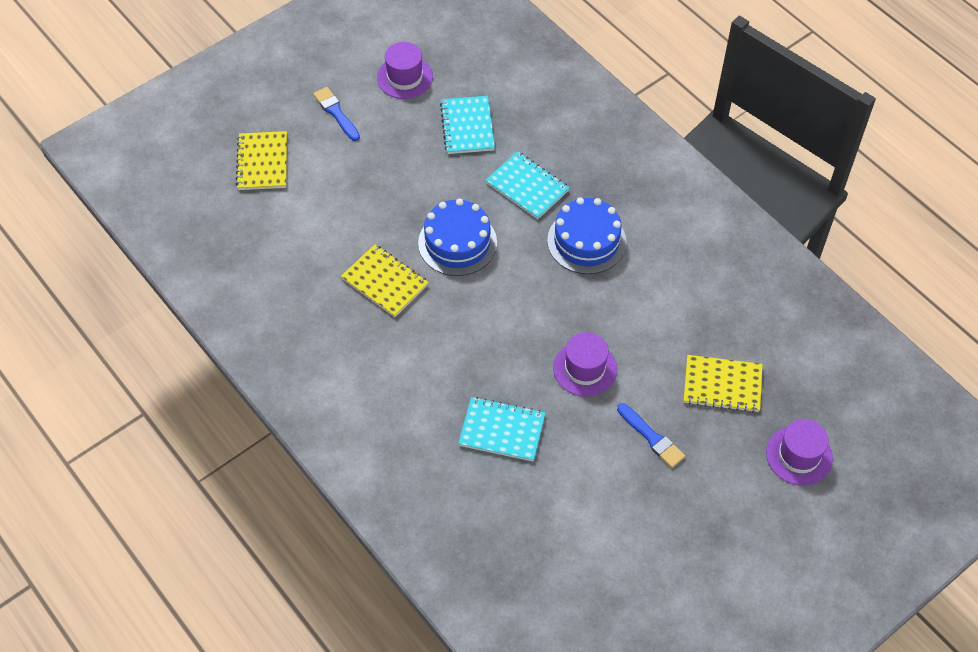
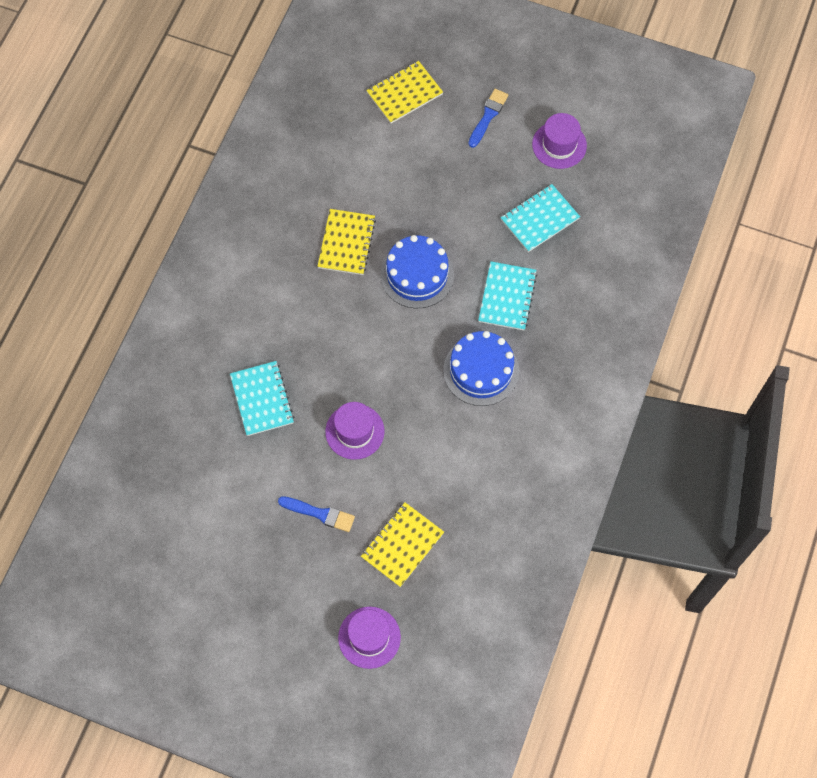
camera: 60 degrees right, 10 degrees up
(652, 437) = (319, 514): blue brush -> blue brush turned 90 degrees counterclockwise
(722, 385) = (402, 545): yellow notebook -> yellow notebook turned 60 degrees clockwise

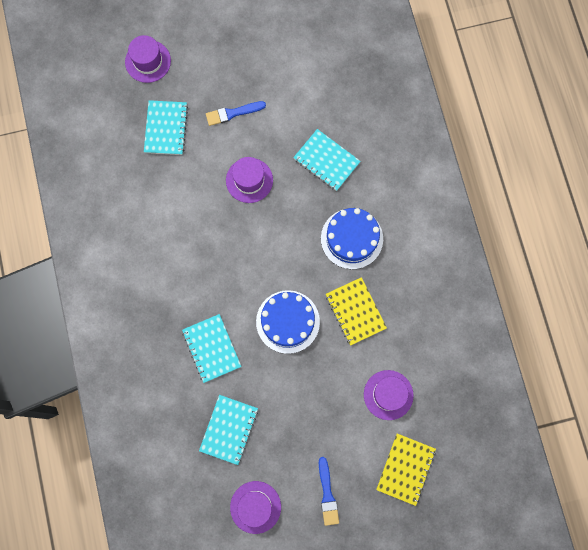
camera: 145 degrees right, 10 degrees up
(372, 157) = (388, 395): none -> purple hat
(402, 545) = (166, 128): yellow notebook -> turquoise notebook
(481, 370) = (193, 280): blue cake -> blue cake (352, 238)

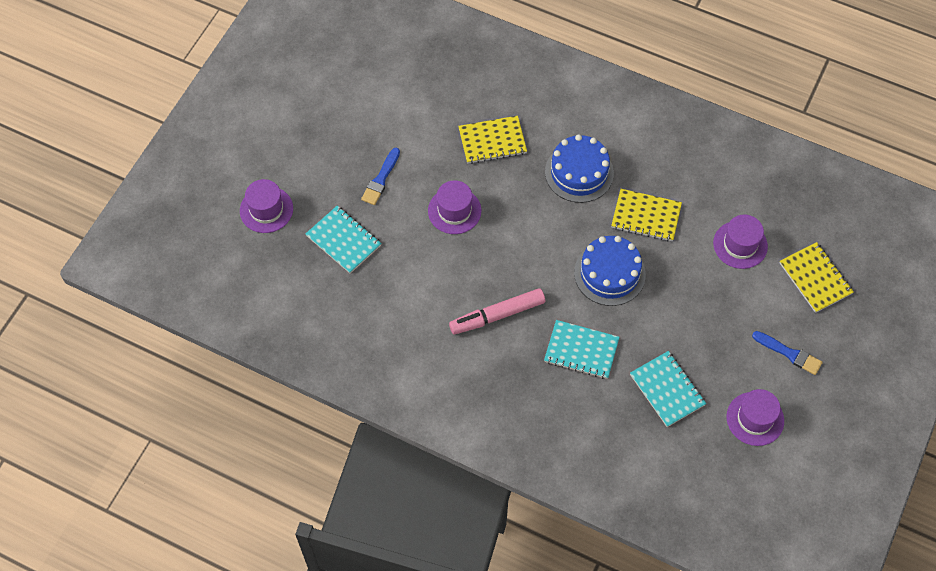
camera: 50 degrees left, 15 degrees down
(192, 272) = (497, 315): none -> pink marker
(326, 160) = (492, 141): turquoise notebook -> yellow notebook

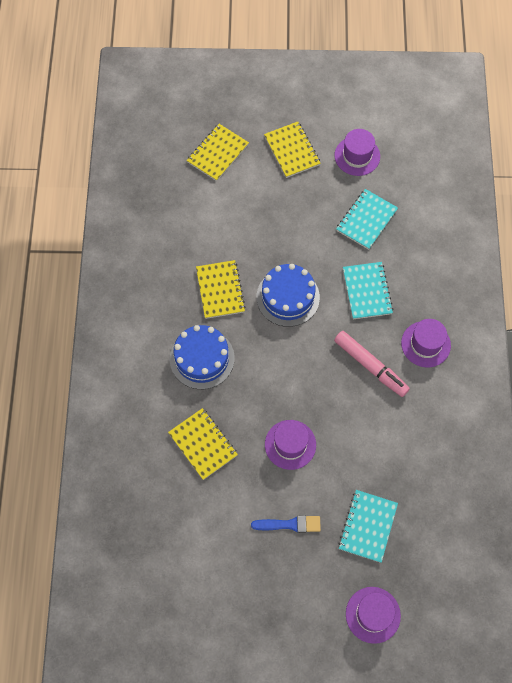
camera: 115 degrees left, 5 degrees up
(740, 245) = (213, 213): purple hat -> purple hat (425, 344)
(789, 354) = (292, 151): blue brush -> yellow notebook

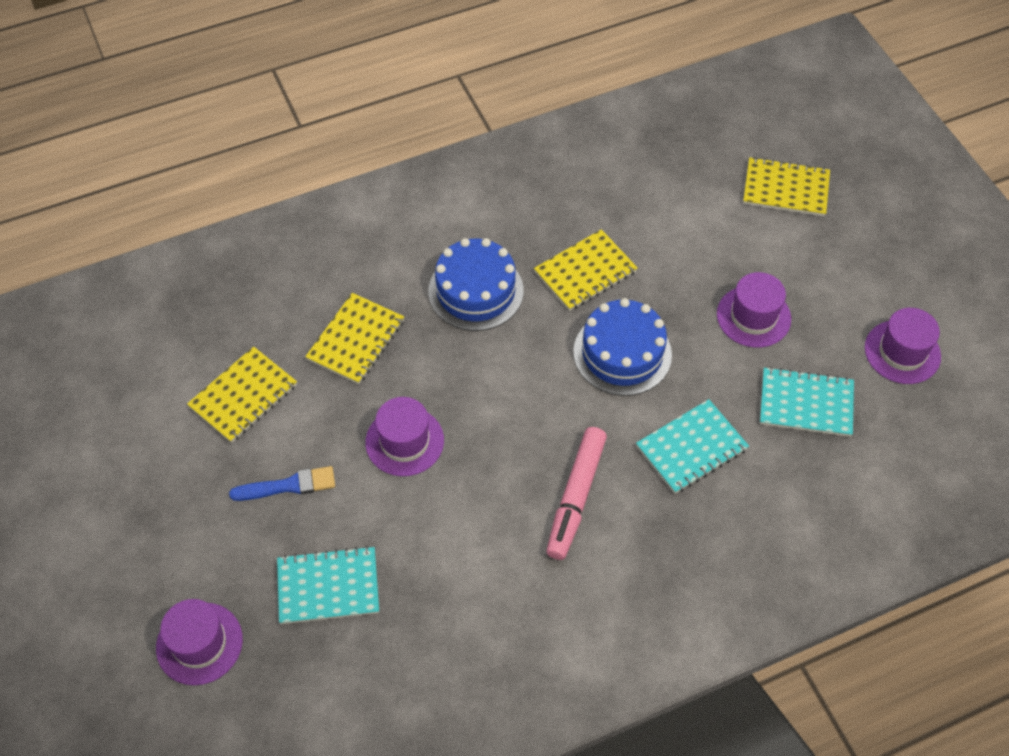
camera: 65 degrees right, 10 degrees down
(289, 524) = (288, 485): blue brush -> blue brush turned 75 degrees counterclockwise
(292, 151) = (852, 270): yellow notebook -> yellow notebook (243, 396)
(425, 344) = (653, 559): purple hat -> purple hat (753, 316)

